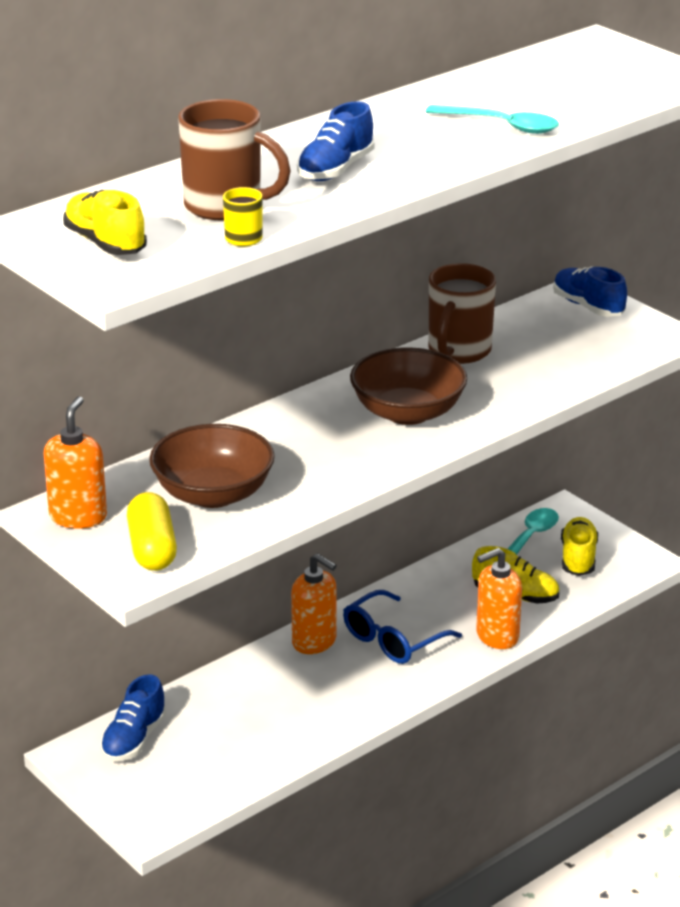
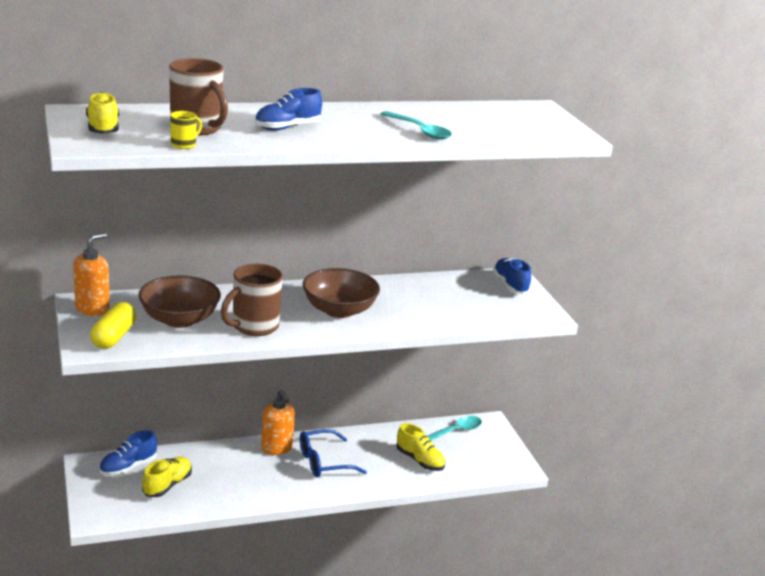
camera: 20 degrees right, 5 degrees down
(458, 351) = (404, 287): brown mug -> brown mug (254, 327)
(497, 636) = (388, 480): orange soap dispenser -> none
(578, 558) = (476, 452): yellow shoe -> yellow shoe (167, 485)

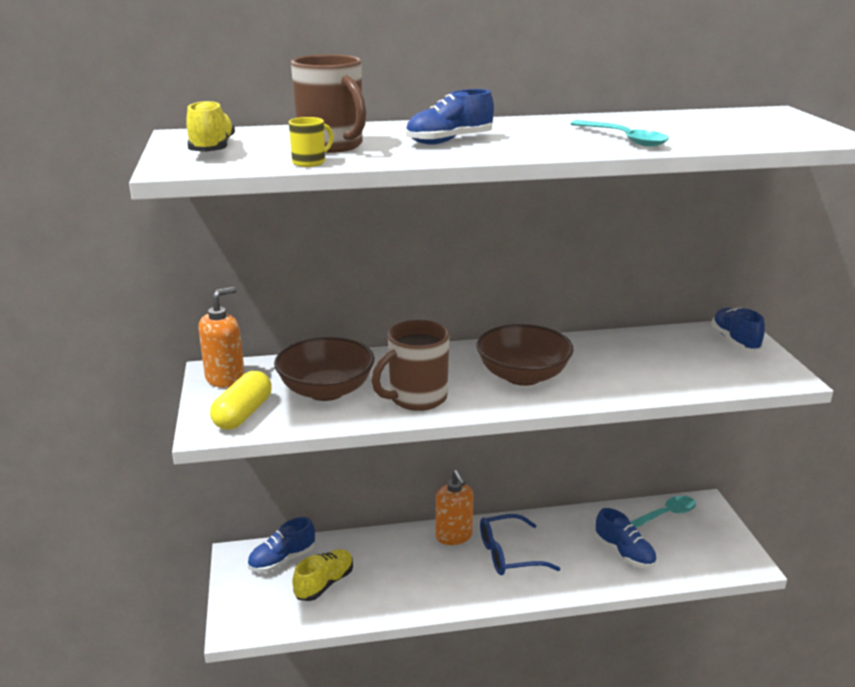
camera: 10 degrees right, 0 degrees up
(420, 460) = (624, 553): yellow shoe -> blue shoe

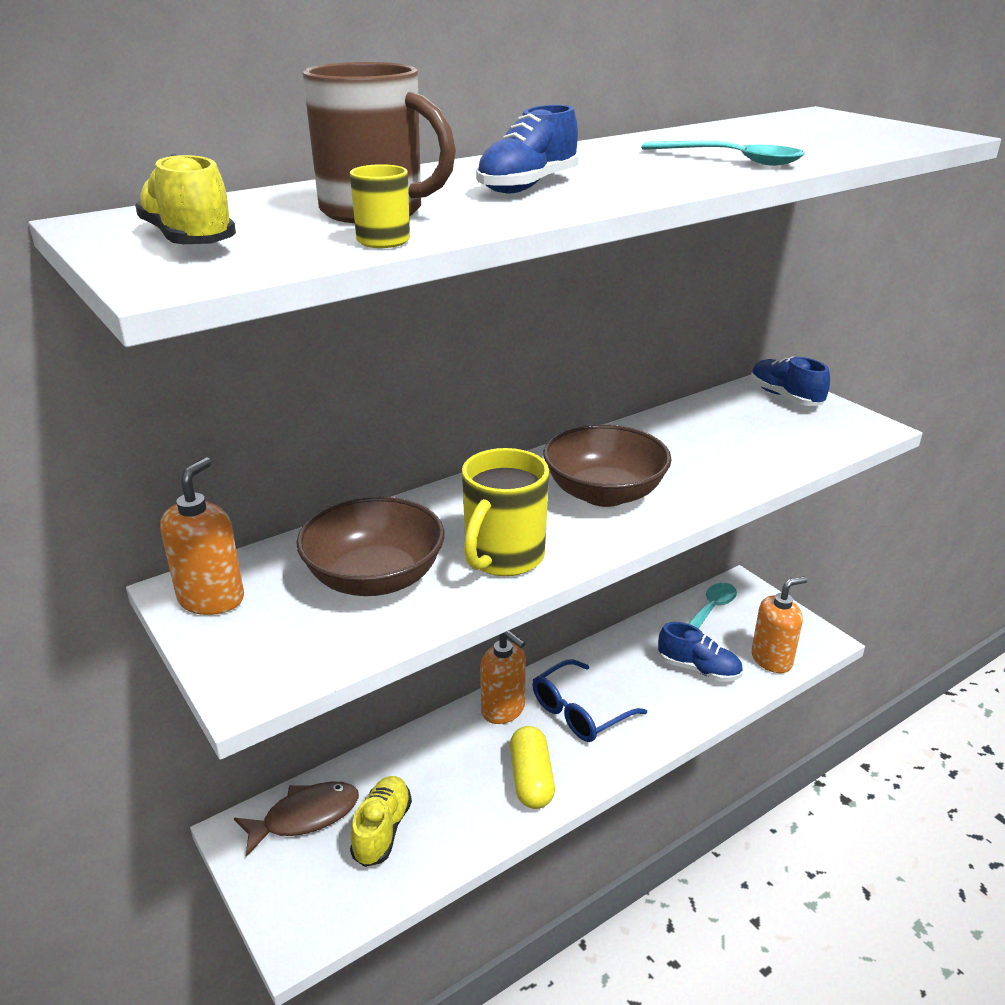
camera: 25 degrees left, 5 degrees up
(243, 414) = (282, 647): yellow capsule -> yellow capsule (531, 779)
(282, 560) = (305, 817): blue shoe -> brown fish
(416, 398) = (503, 558): brown mug -> yellow mug
(692, 564) = (771, 659): none -> orange soap dispenser

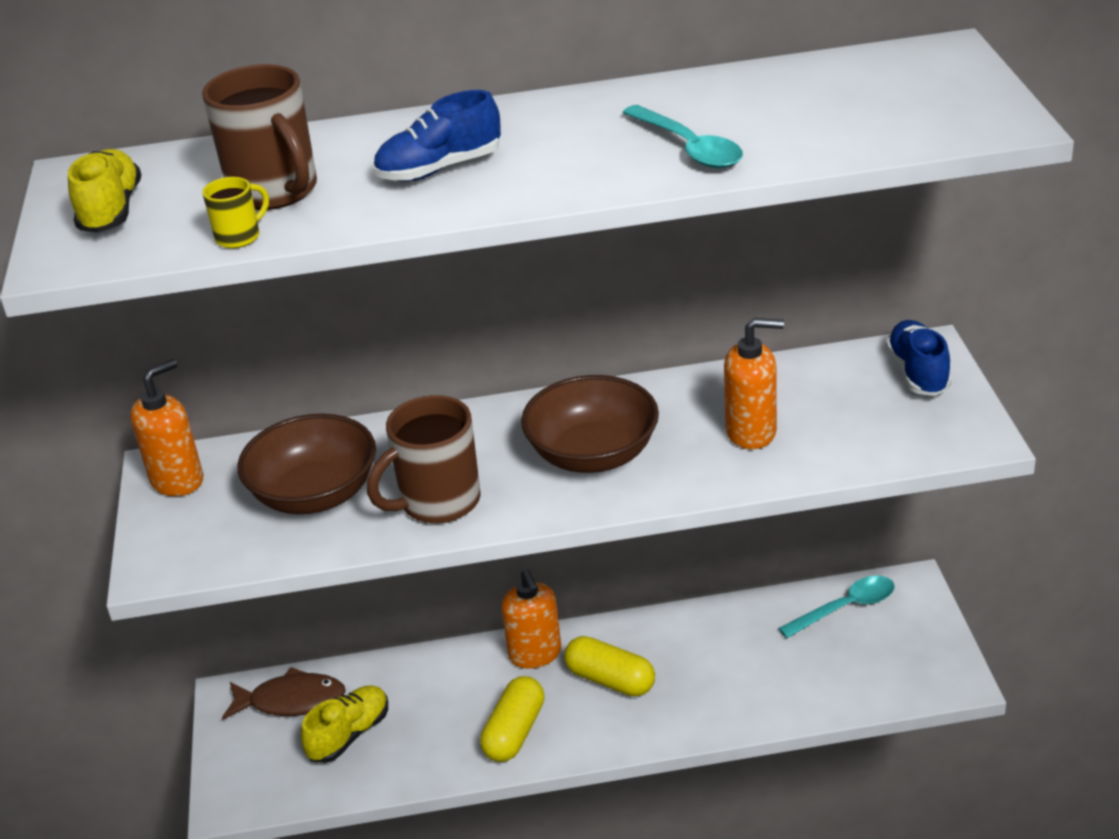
camera: 30 degrees right, 5 degrees up
(503, 558) = (438, 502): yellow mug -> brown mug
(579, 712) = (610, 680): blue glasses -> yellow capsule
(698, 669) = (777, 671): blue shoe -> none
(771, 659) = (872, 685): orange soap dispenser -> orange soap dispenser (751, 432)

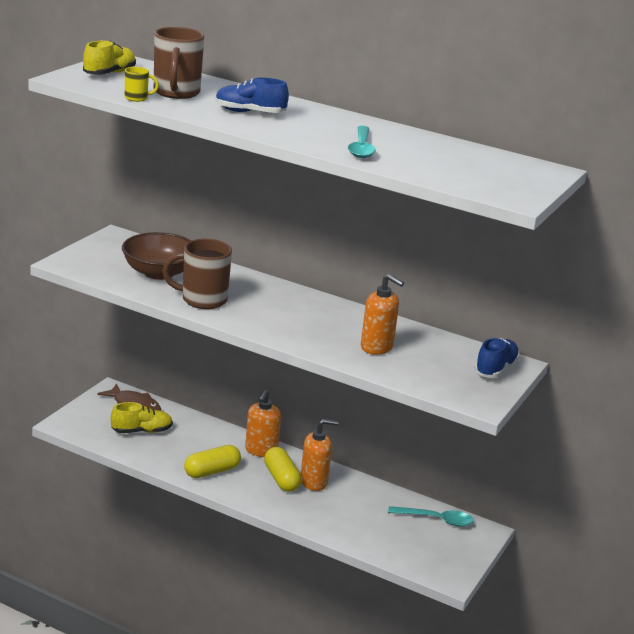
camera: 30 degrees right, 10 degrees down
(177, 480) = (114, 242): orange soap dispenser -> orange soap dispenser (314, 482)
(593, 454) = (293, 318): brown bowl -> none

